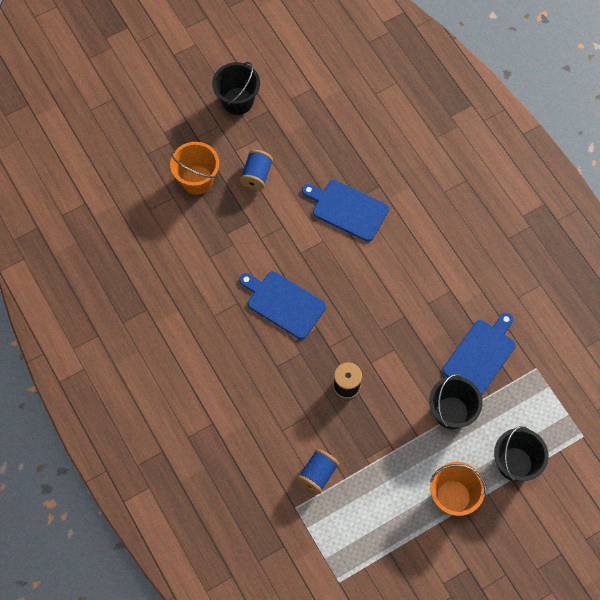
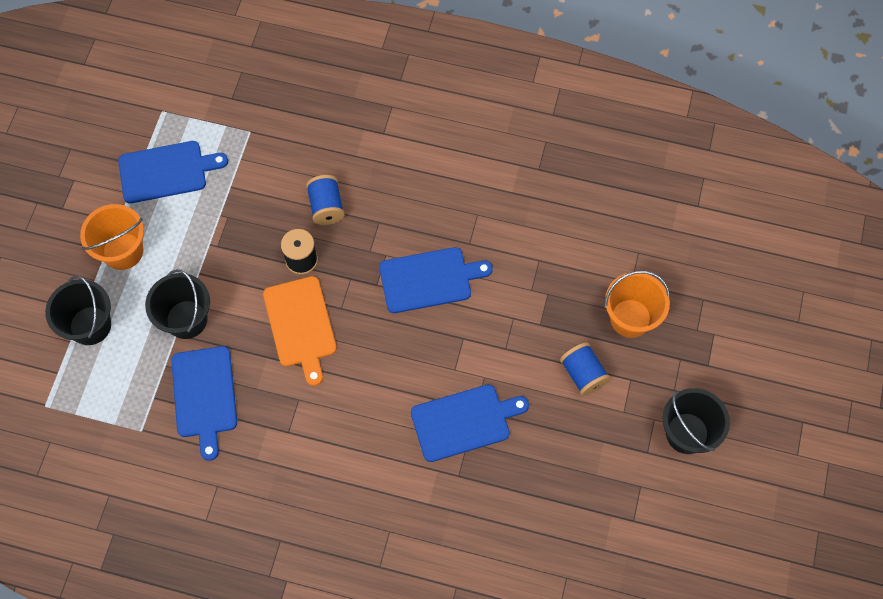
camera: 135 degrees right, 0 degrees up
(318, 474) = (256, 171): blue spool -> blue spool (326, 207)
(376, 530) = (166, 171): none -> blue cutting board
(385, 345) = (301, 325): none -> orange cutting board

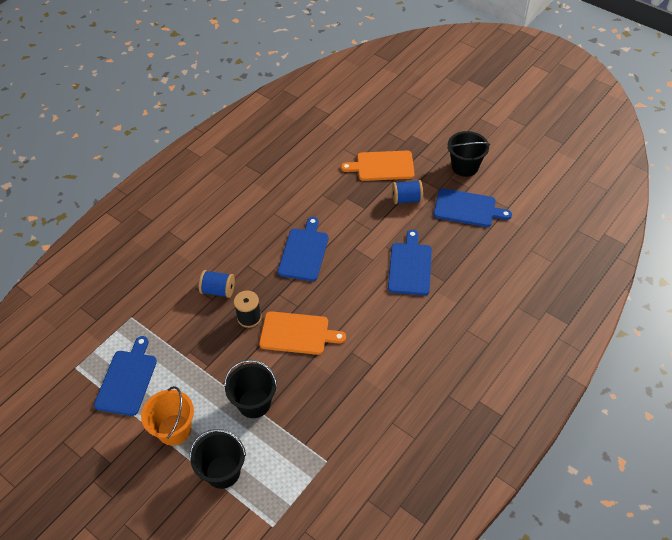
camera: 65 degrees left, 15 degrees down
(205, 395) = (320, 409): blue cutting board -> blue cutting board (467, 208)
(630, 318) = (382, 166): orange bucket -> orange cutting board

